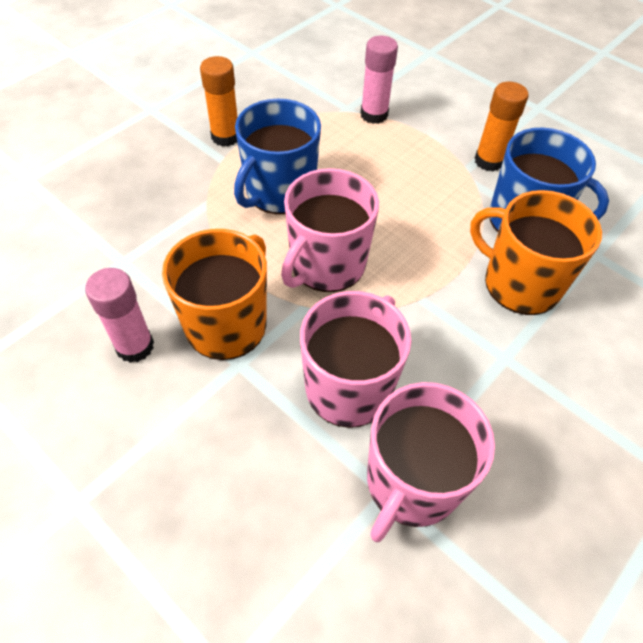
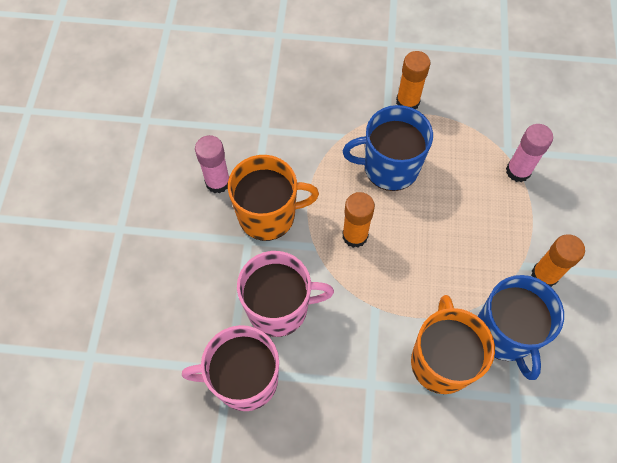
camera: 55 degrees right, 10 degrees up
(326, 264) = (355, 235): pink mug -> orange glue stick

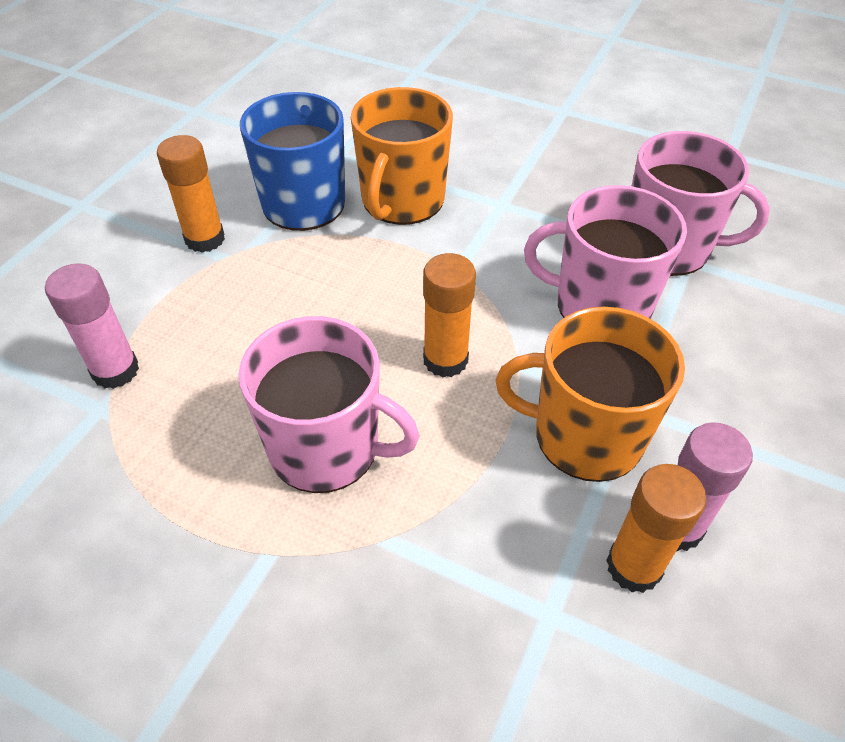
camera: 160 degrees left, 15 degrees down
(389, 167) = (327, 447): blue mug -> pink mug
(407, 102) = (206, 569): orange glue stick -> orange glue stick (634, 566)

